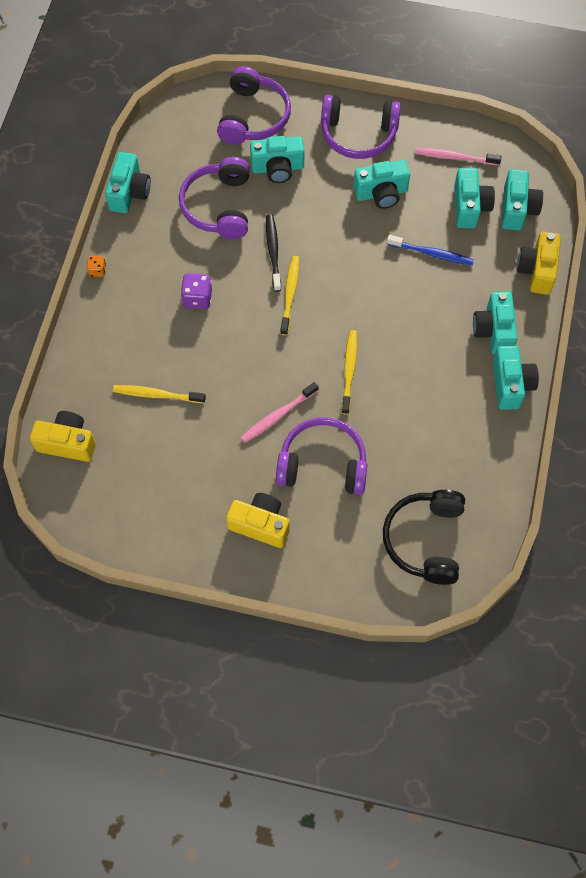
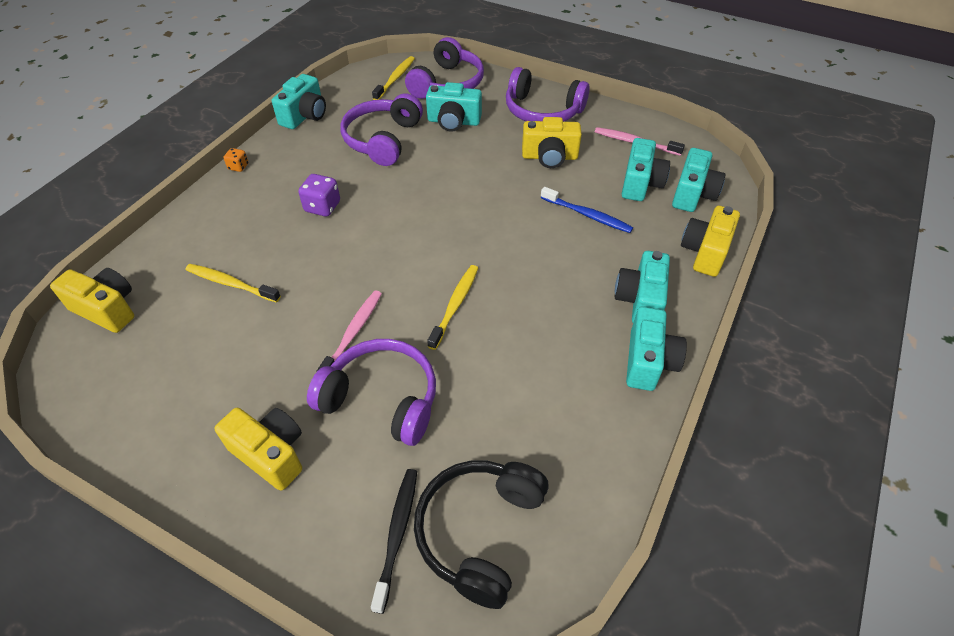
camera: 15 degrees right, 15 degrees down
(273, 252) = (419, 183): black toothbrush -> black toothbrush (397, 535)
(278, 415) = (353, 333): pink toothbrush -> pink toothbrush turned 135 degrees clockwise
(290, 294) = (420, 222): yellow toothbrush -> yellow toothbrush (395, 79)
(381, 193) = (549, 157): turquoise camera -> yellow camera

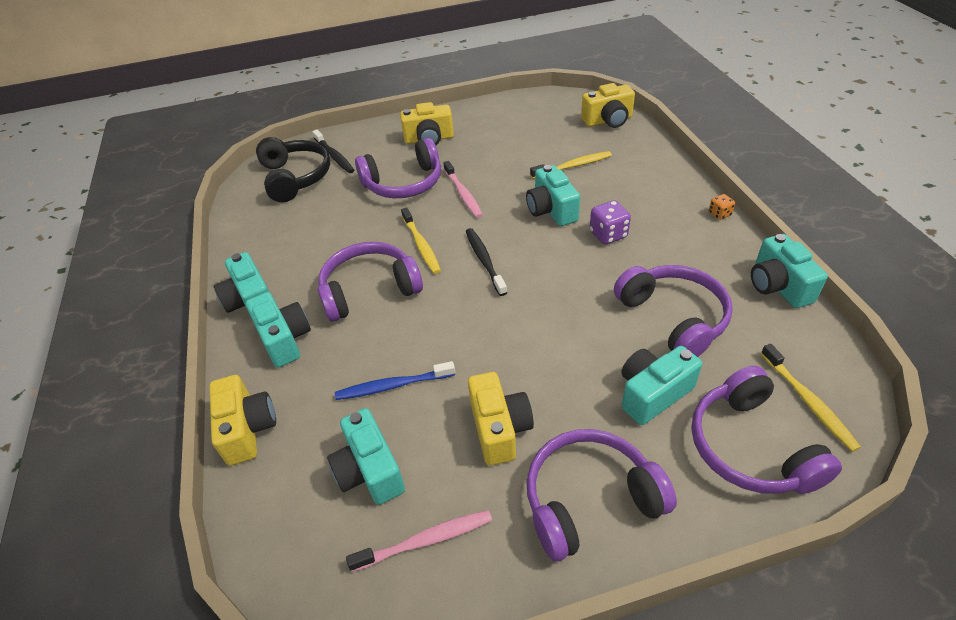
camera: 140 degrees right, 5 degrees down
(428, 253) = (484, 261): none -> black toothbrush
(539, 295) = (369, 290): none -> purple headphones
(549, 157) = (499, 429): yellow camera -> yellow camera turned 120 degrees clockwise
(693, 194) = (298, 503): turquoise camera -> turquoise camera (551, 210)

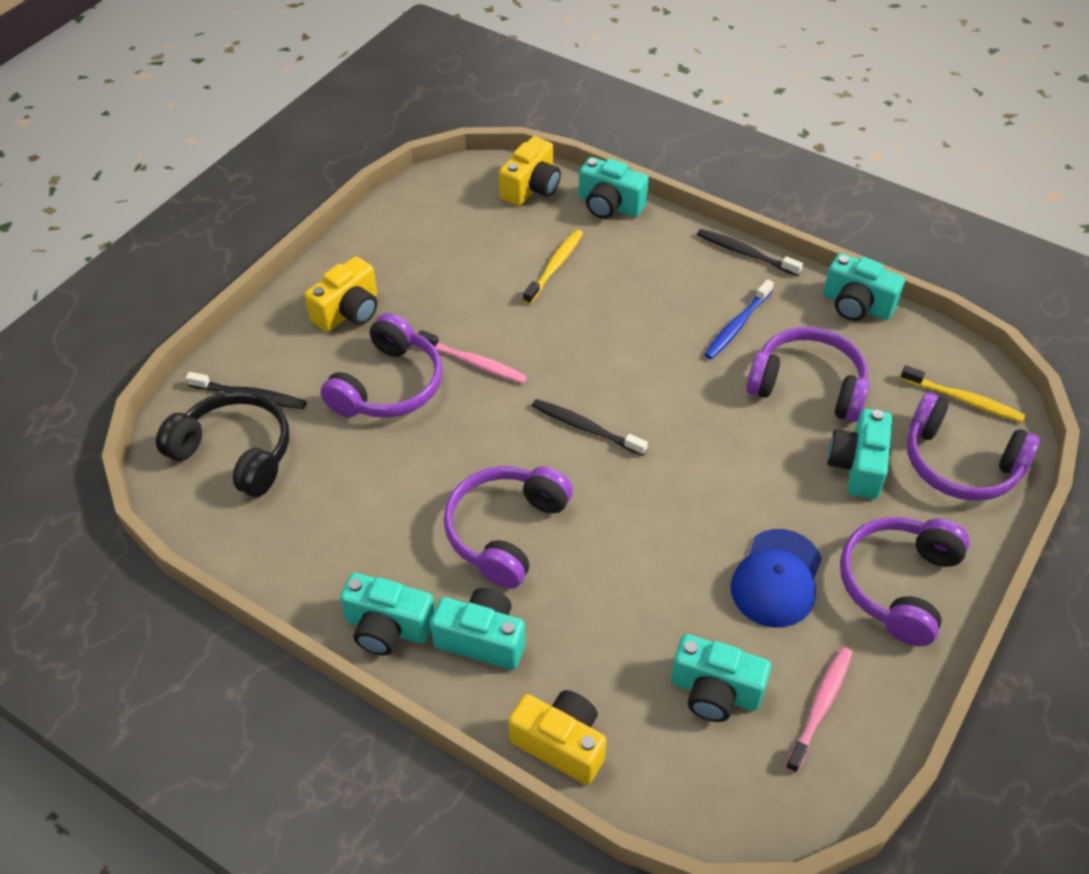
camera: 45 degrees left, 5 degrees up
(393, 385) = (646, 606): blue toothbrush -> blue toothbrush (737, 325)
(421, 245) = (500, 449): yellow toothbrush -> none
(499, 429) = (776, 578): yellow camera -> blue cap
(551, 210) = (589, 332): turquoise camera -> turquoise camera (609, 205)
(608, 234) = (671, 331): purple dice -> none
(719, 214) = (745, 253): orange dice -> black toothbrush

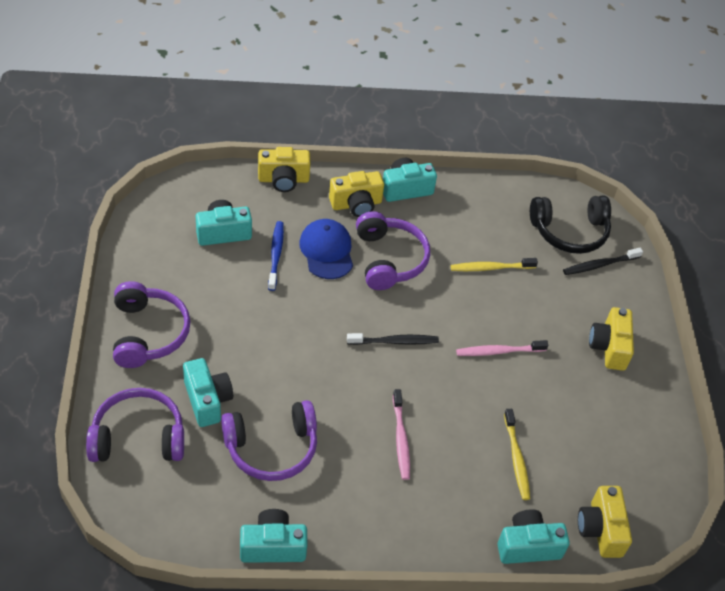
camera: 140 degrees right, 0 degrees up
(388, 386) = (533, 310): purple headphones -> none
(482, 639) = (356, 204): turquoise camera -> yellow camera
(737, 325) = (351, 475): blue toothbrush -> blue toothbrush (276, 255)
(745, 253) = (388, 554): black toothbrush -> none
(776, 578) = (222, 304): blue cap -> blue cap (327, 251)
(820, 707) = (164, 249): pink toothbrush -> pink toothbrush (401, 438)
(963, 400) = (154, 494): yellow toothbrush -> yellow toothbrush (491, 268)

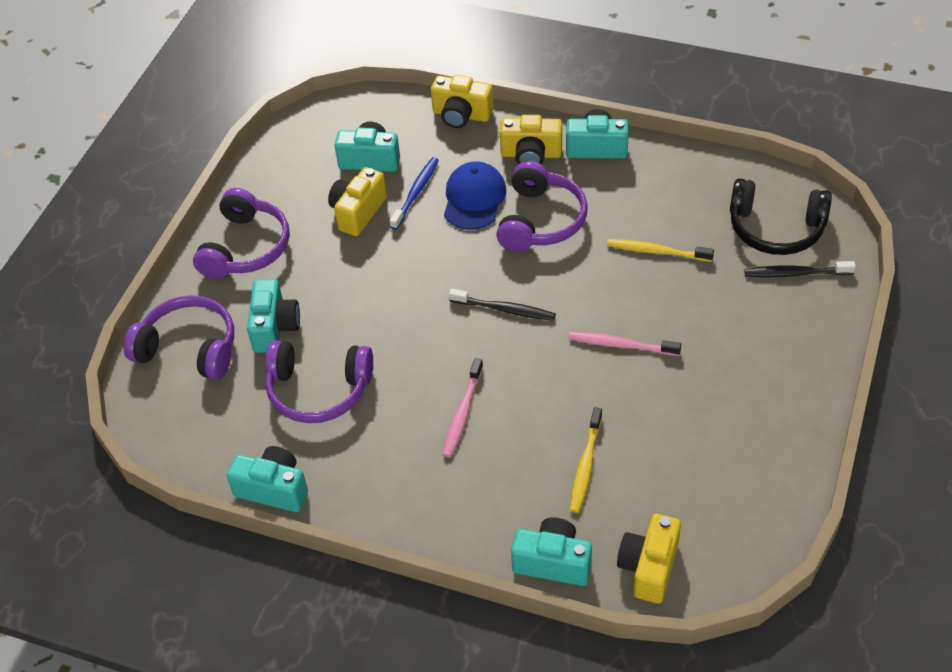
camera: 30 degrees right, 0 degrees up
(609, 347) = (761, 369): yellow camera -> yellow camera (358, 212)

